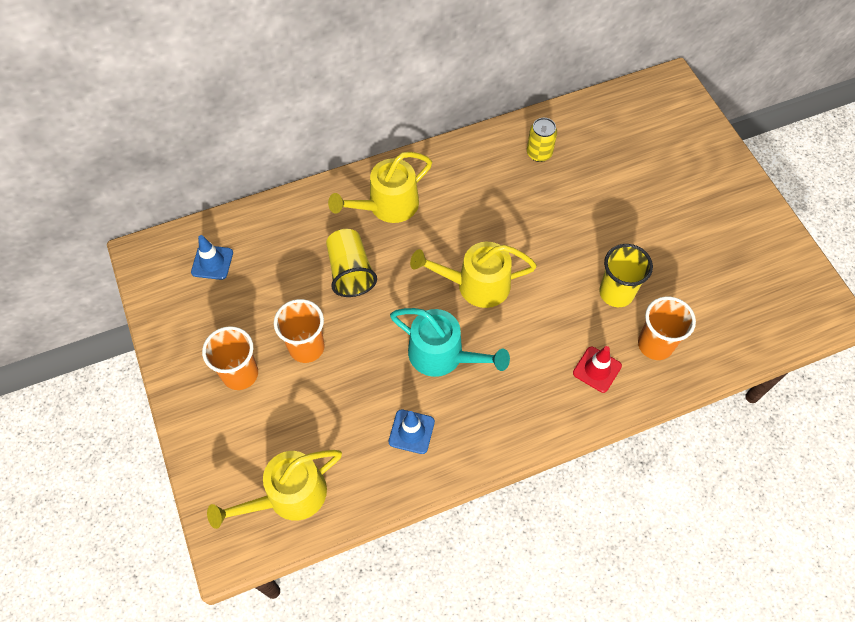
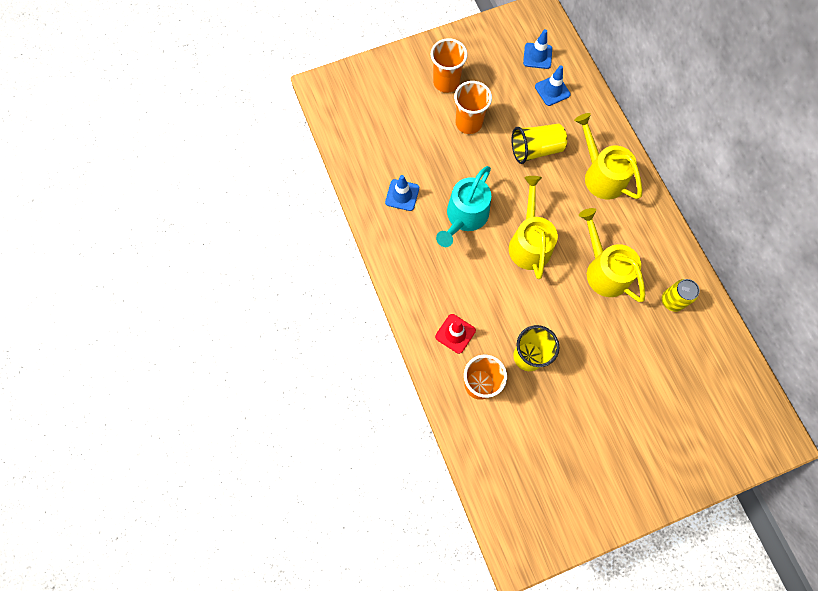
camera: 90 degrees right, 10 degrees up
(266, 249) = (552, 90): none -> blue traffic cone
(288, 496) = (356, 118): yellow watering can -> yellow watering can (604, 270)

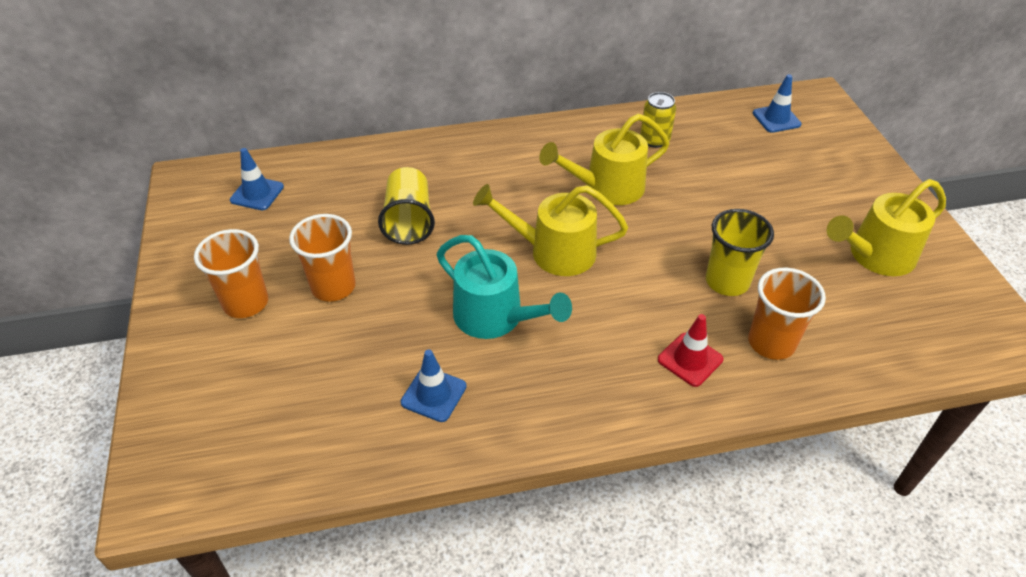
camera: 80 degrees left, 25 degrees down
(552, 90) = (321, 188): blue traffic cone -> blue traffic cone (776, 119)
(601, 175) = (469, 166): yellow watering can -> yellow watering can (875, 256)

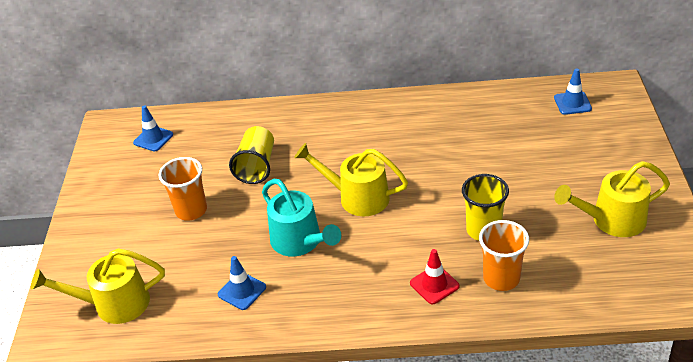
camera: 15 degrees right, 5 degrees down
(246, 303) = (129, 217): orange cup -> none
(606, 188) = (413, 151): yellow watering can -> yellow watering can (114, 304)
(654, 140) = (464, 115): yellow can -> none

